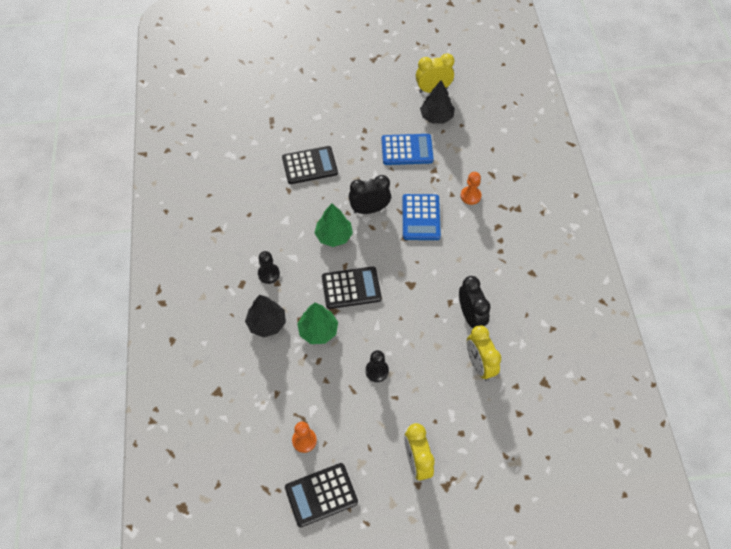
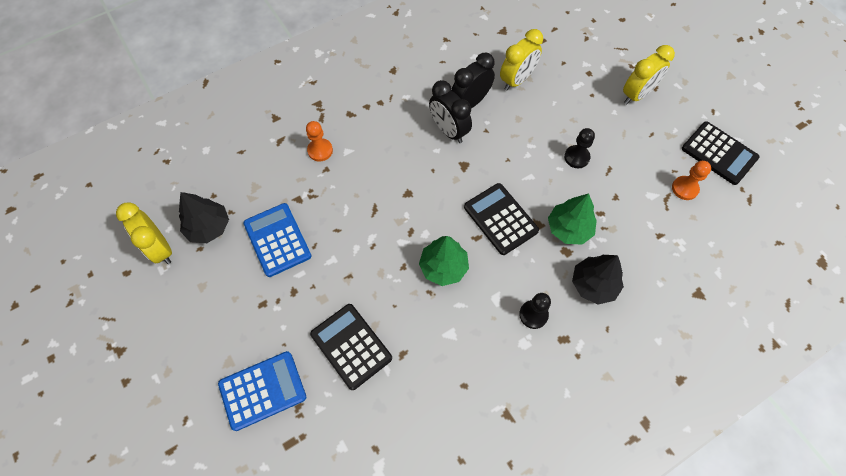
camera: 115 degrees left, 5 degrees up
(369, 209) = (387, 244): black clock -> black clock (449, 131)
(421, 217) = (373, 187): blue calculator -> blue calculator (262, 390)

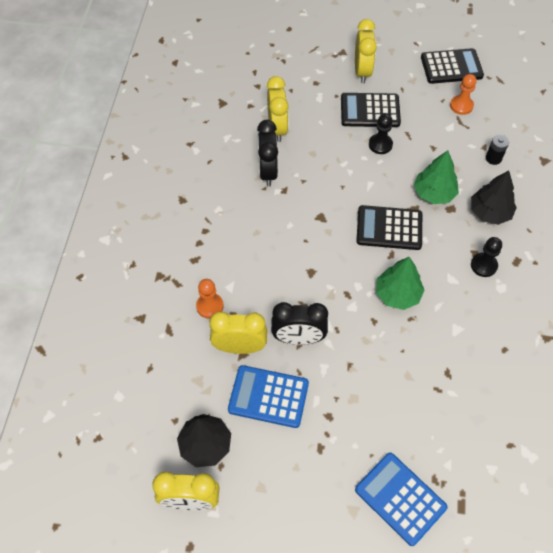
camera: 50 degrees left, 5 degrees down
(262, 390) = (400, 498): blue calculator -> blue calculator turned 60 degrees counterclockwise
(302, 193) = (240, 347): none -> yellow clock
(351, 346) = (413, 405): black calculator -> black calculator (370, 111)
(449, 131) = (280, 204): black clock -> black clock (298, 338)
(655, 250) = (493, 158): none -> black battery

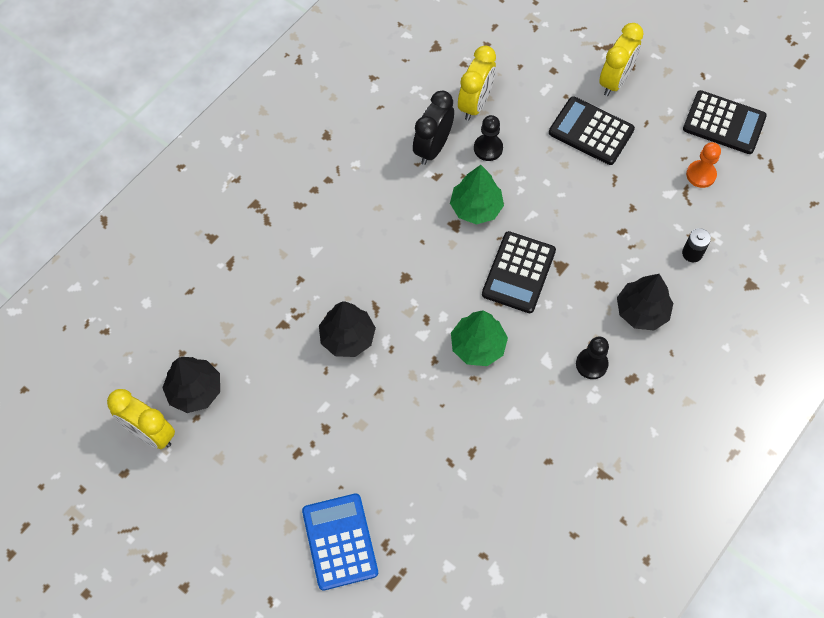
camera: 30 degrees right, 5 degrees up
(210, 306) = (283, 260): orange pawn -> none
(240, 347) = (285, 316): yellow clock -> none
(268, 396) = (281, 378): blue calculator -> none
(298, 338) = (347, 337): black clock -> black tree
(380, 144) = (575, 176): black pawn -> black pawn (488, 148)
(389, 228) = (518, 272): black calculator -> black calculator turned 105 degrees counterclockwise
(434, 193) = (595, 259): green tree -> green tree (476, 207)

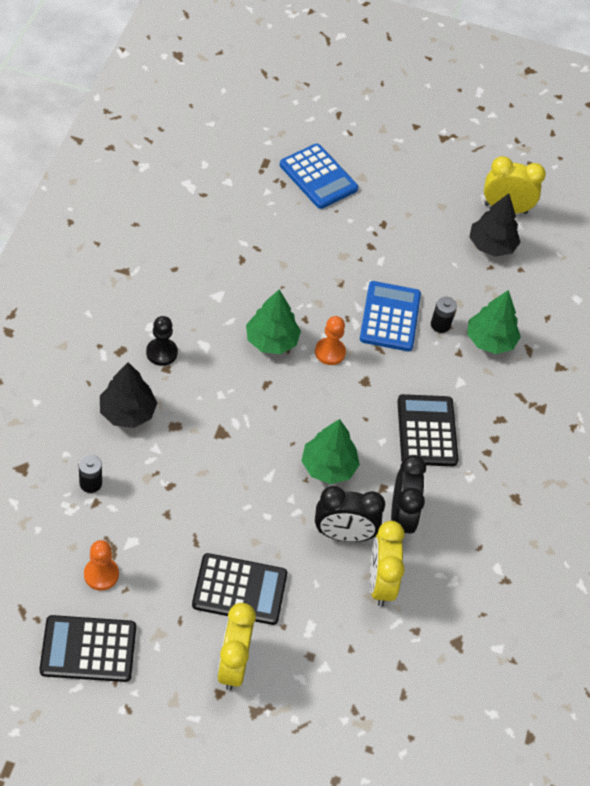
camera: 150 degrees right, 10 degrees down
(261, 283) = (490, 340): none -> green tree
(301, 314) = (440, 325): none -> black battery
(347, 337) = (390, 317): black tree -> blue calculator
(425, 316) = (330, 352): none -> orange pawn
(488, 148) = (344, 534): black pawn -> black clock
(518, 272) = (260, 415): black calculator -> black calculator (427, 431)

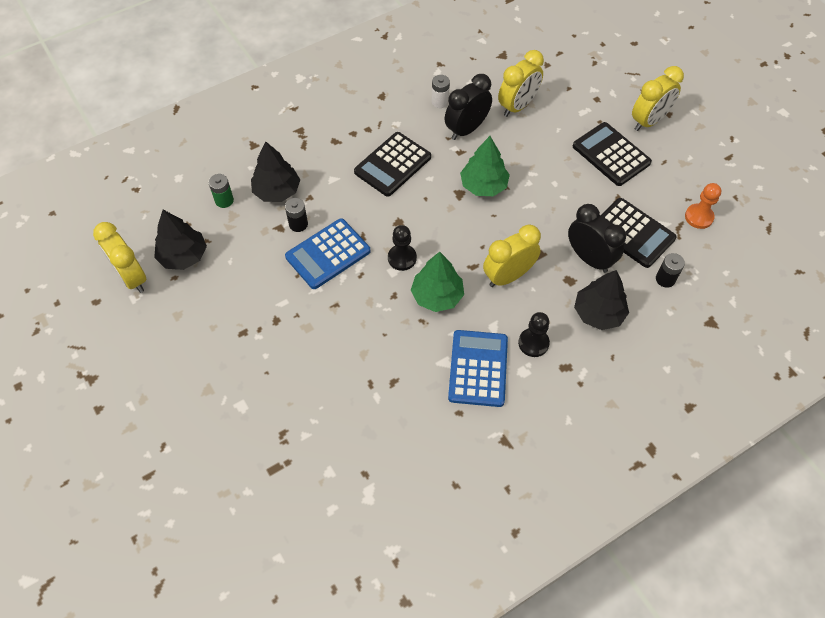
camera: 130 degrees left, 5 degrees up
(88, 649) = (737, 181): black calculator -> black calculator (632, 233)
(229, 394) = (508, 276): none -> yellow clock
(318, 177) = (244, 417): blue calculator -> blue calculator (478, 368)
(330, 352) = (402, 258): orange pawn -> black pawn
(344, 534) = (514, 143): black clock -> black clock (589, 258)
(457, 531) = (440, 102): none -> white battery
(490, 340) = (277, 191): green tree -> black tree
(519, 305) = (224, 200): none -> green battery

